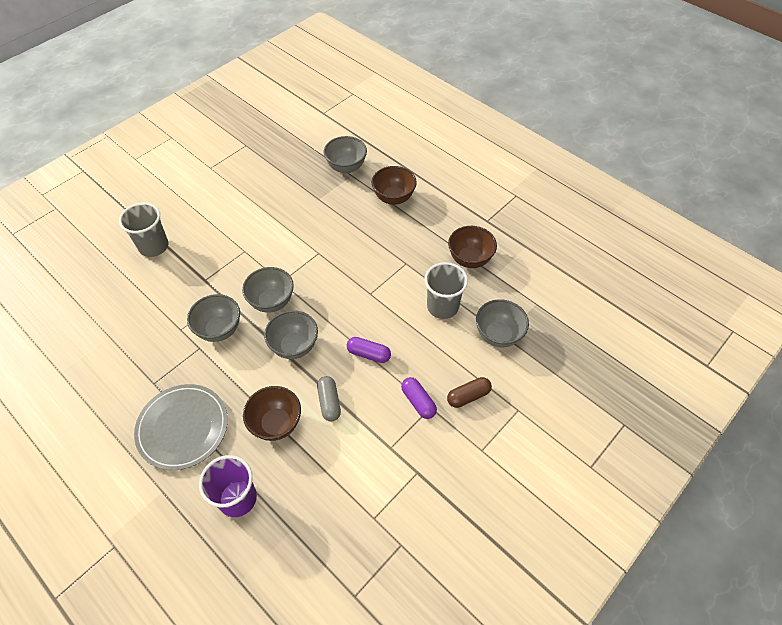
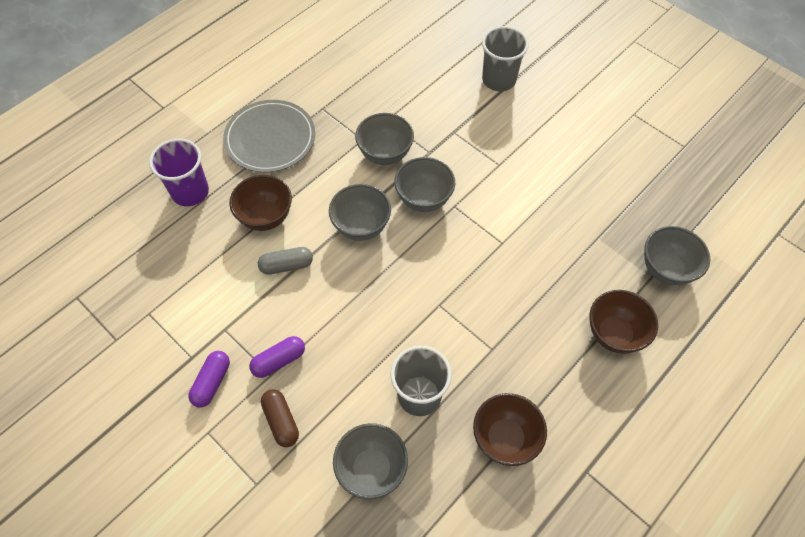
camera: 90 degrees right, 5 degrees up
(369, 354) = (348, 305): purple capsule -> purple capsule (212, 382)

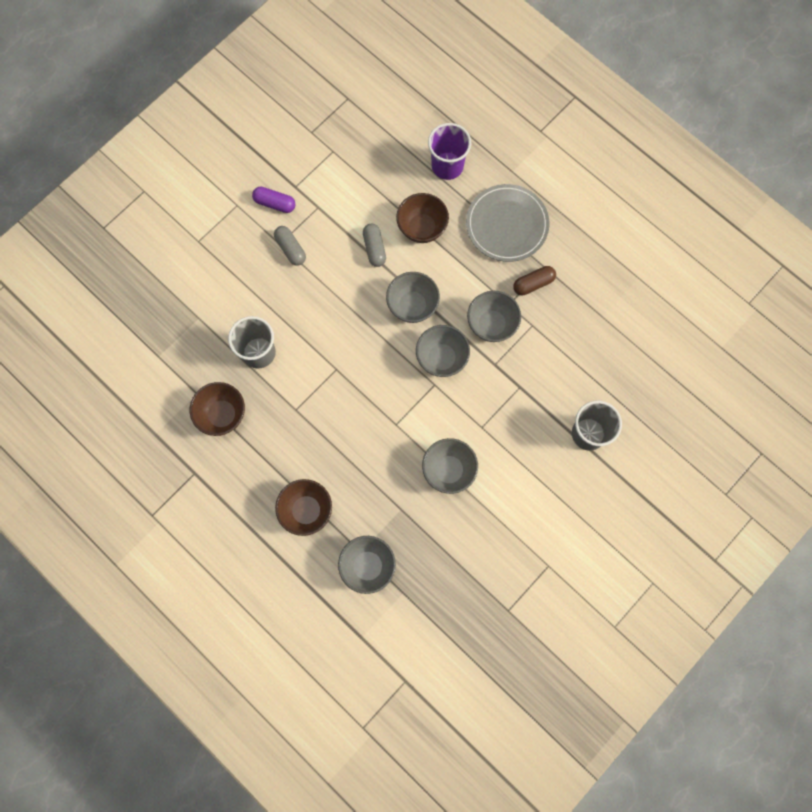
camera: 90 degrees right, 15 degrees up
(279, 361) = (290, 249): purple capsule -> grey capsule
(281, 421) = (243, 254): brown capsule -> brown capsule (533, 283)
(371, 469) = (204, 318): grey bowl -> grey bowl (448, 470)

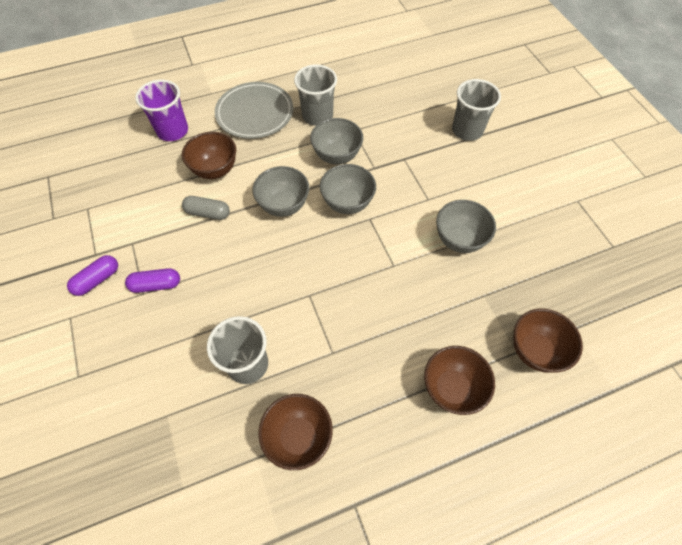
camera: 65 degrees left, 15 degrees down
(290, 249) = (156, 285): grey capsule -> purple capsule
(368, 566) = (535, 351): grey bowl -> brown bowl
(533, 283) = (317, 116): brown capsule -> grey cup

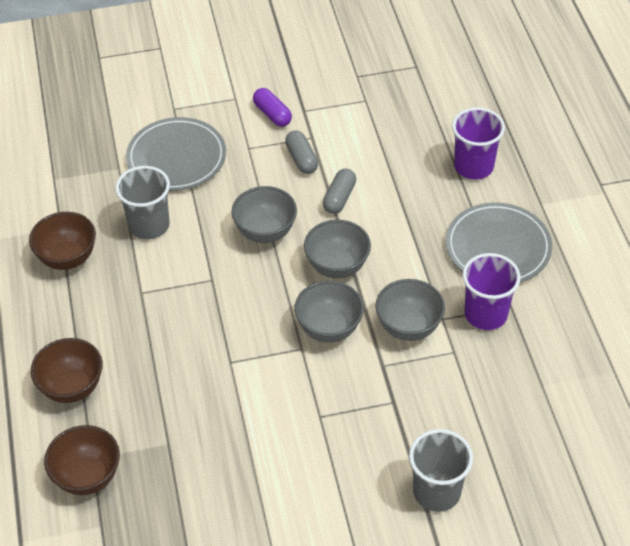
camera: 100 degrees right, 10 degrees down
(153, 357) = (176, 157): none -> grey plate
(156, 285) = (255, 157): purple capsule -> none
(160, 247) = (301, 159): none -> grey capsule
(215, 170) = (403, 205): brown bowl -> none
(317, 116) = (485, 314): grey cup -> purple cup
(459, 240) = (250, 436): grey bowl -> grey bowl (265, 232)

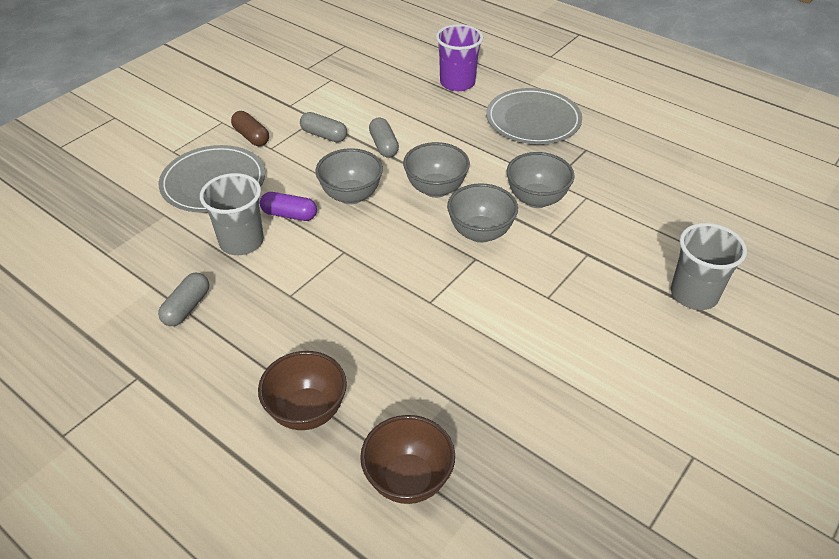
camera: 40 degrees left, 5 degrees down
(67, 258) = (187, 307): brown bowl -> grey capsule
(244, 127) = (251, 136): none -> brown capsule
(272, 114) = (266, 118): purple capsule -> purple capsule (289, 215)
(485, 314) = (577, 163): purple cup -> none

